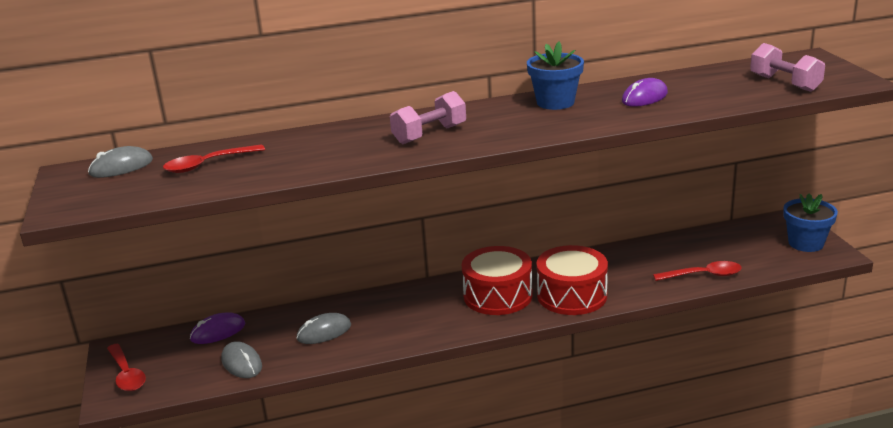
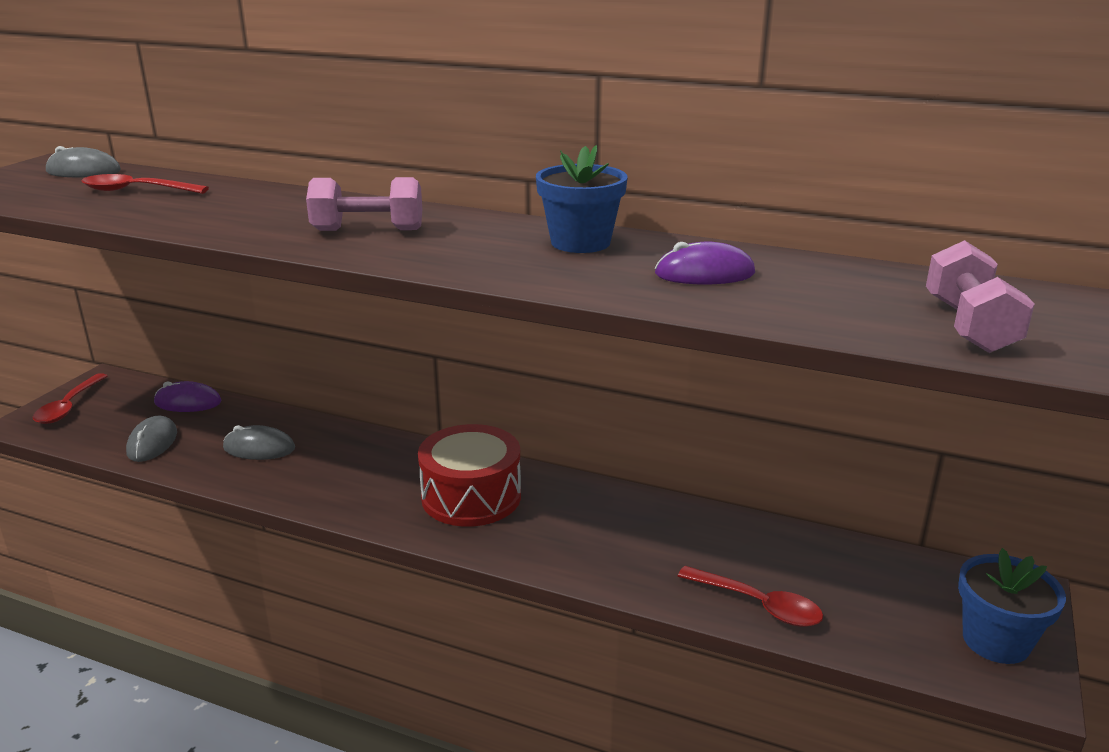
camera: 35 degrees right, 0 degrees up
(572, 295) = (549, 540): red drum -> none

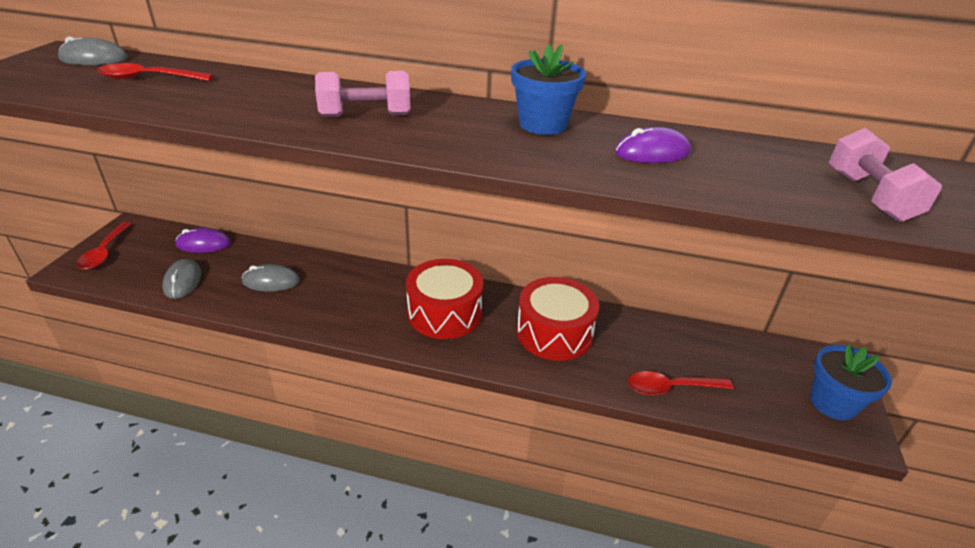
camera: 10 degrees left, 10 degrees up
(613, 528) = (554, 333): none -> red drum
(758, 605) = (671, 388): red spoon -> red spoon turned 150 degrees clockwise

